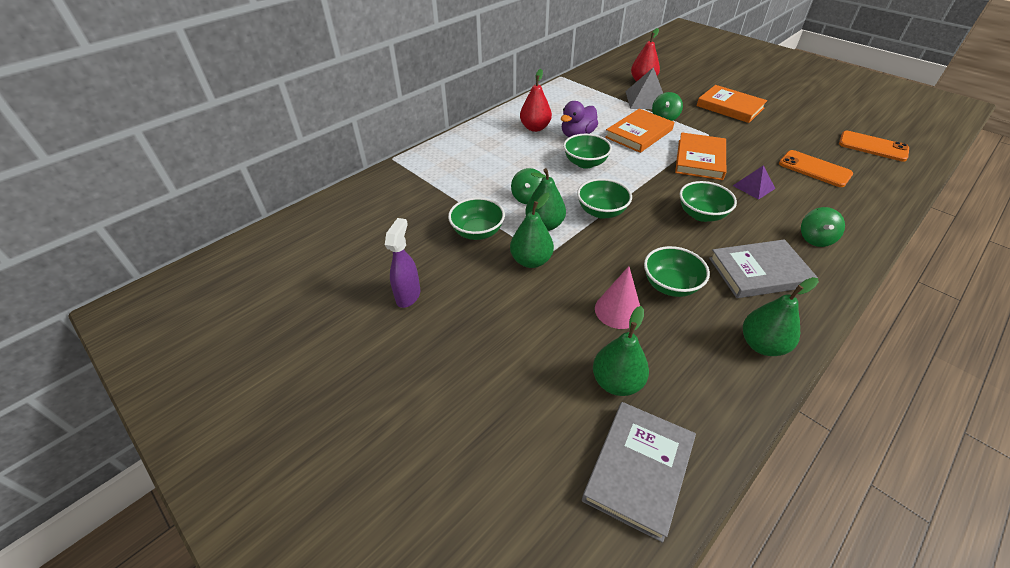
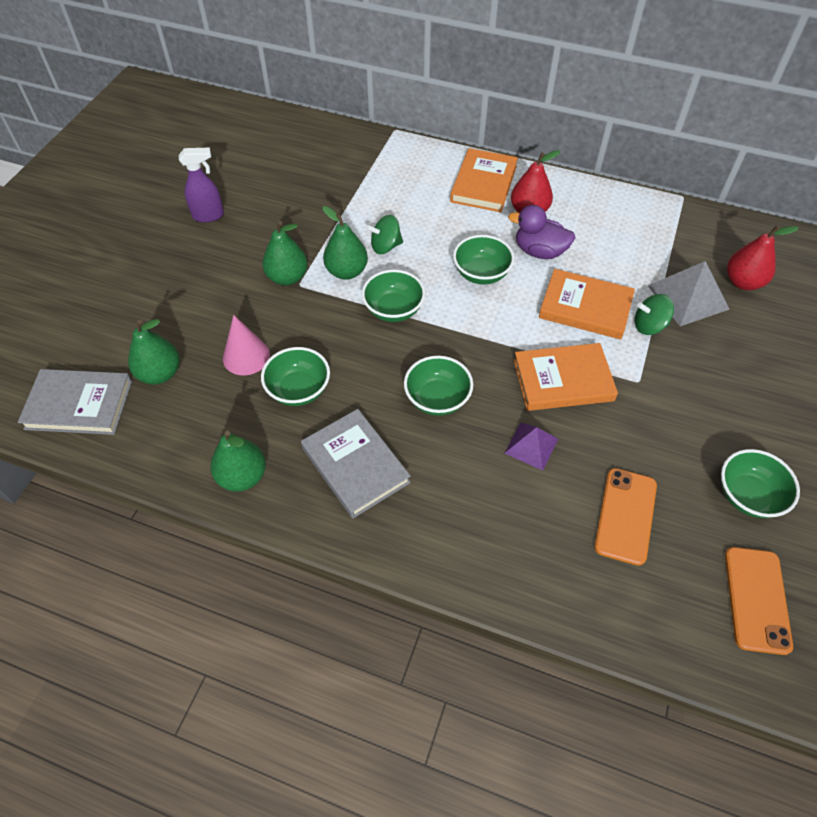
camera: 65 degrees right, 10 degrees up
(477, 232) = (311, 228): green bowl -> green bowl (748, 495)
(730, 107) = (744, 396): orange book -> orange book (483, 184)
(815, 239) = (449, 520): green spinning top -> none

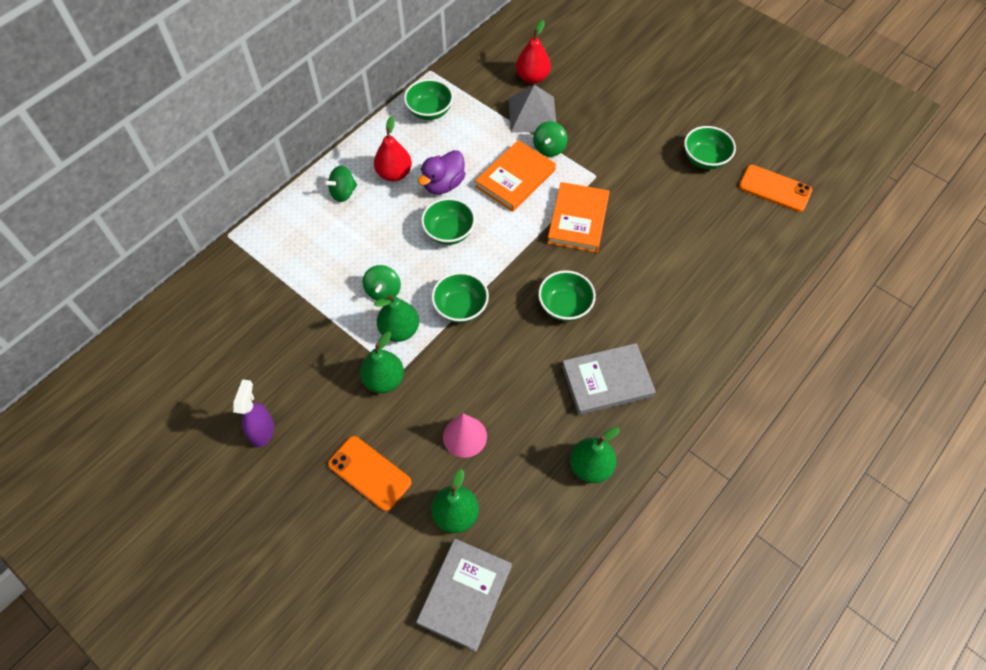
camera: 70 degrees left, 5 degrees up
(299, 390) = (518, 403): green bowl -> green bowl (430, 111)
(483, 184) = (343, 193): orange book -> green spinning top
(531, 446) = (628, 261): purple pyramid -> none
(625, 516) = (700, 229): orange phone -> orange phone (369, 473)

